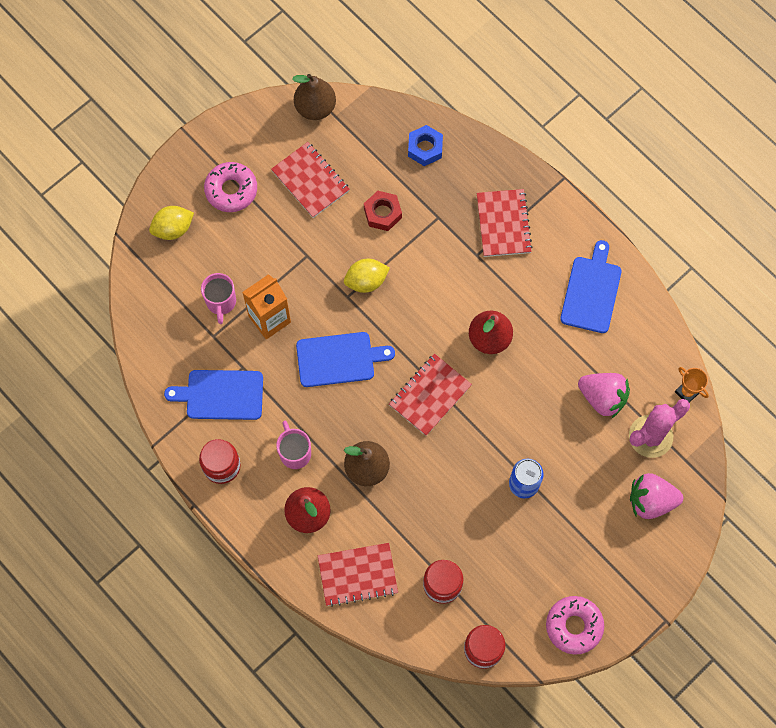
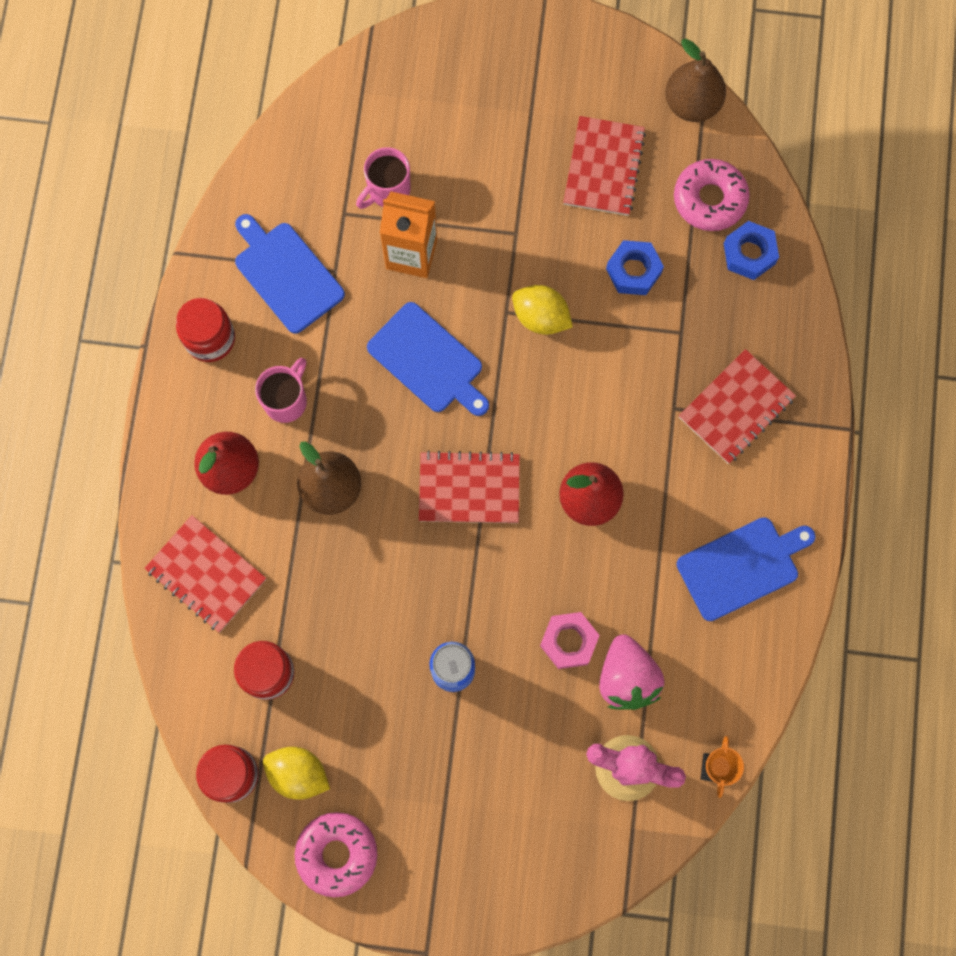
camera: 50 degrees right, 5 degrees up
(173, 229) = (427, 77): yellow lemon -> yellow lemon (298, 773)
(231, 190) = (521, 97): pink donut -> pink donut (709, 199)
(382, 213) = (633, 271): red nut -> blue nut
(558, 411) = (569, 641): none -> pink nut
(651, 501) = (551, 827): pink strawberry -> none

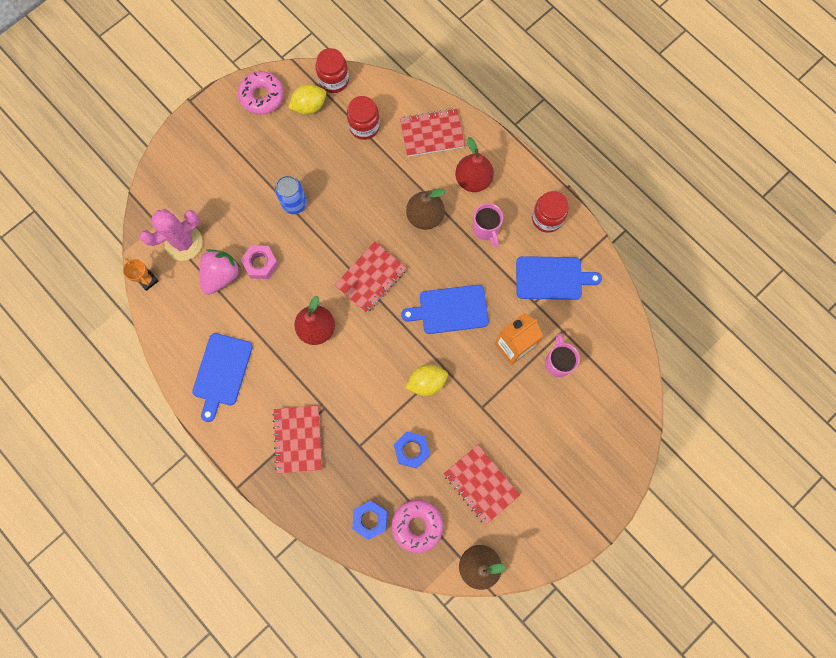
camera: 130 degrees right, 0 degrees up
(627, 678) = (221, 275): pink strawberry -> pink strawberry turned 90 degrees clockwise

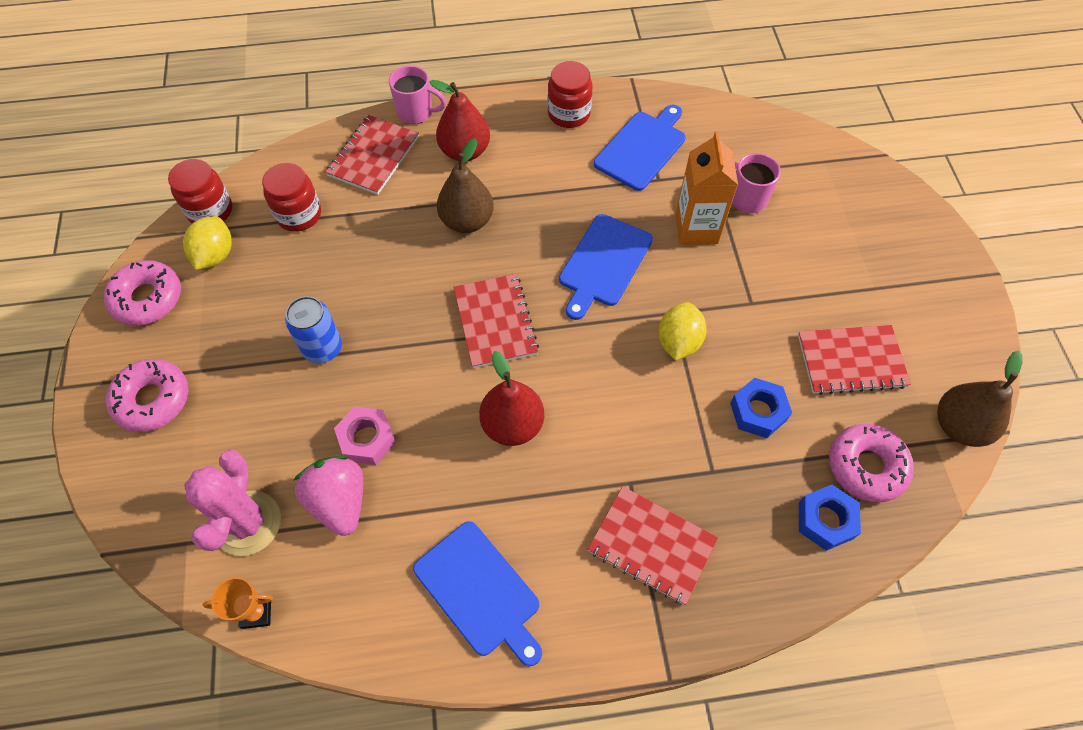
camera: 55 degrees left, 15 degrees down
(212, 147) = (152, 400): none -> pink donut
(486, 229) = (534, 173): pink mug -> pink mug (416, 112)

